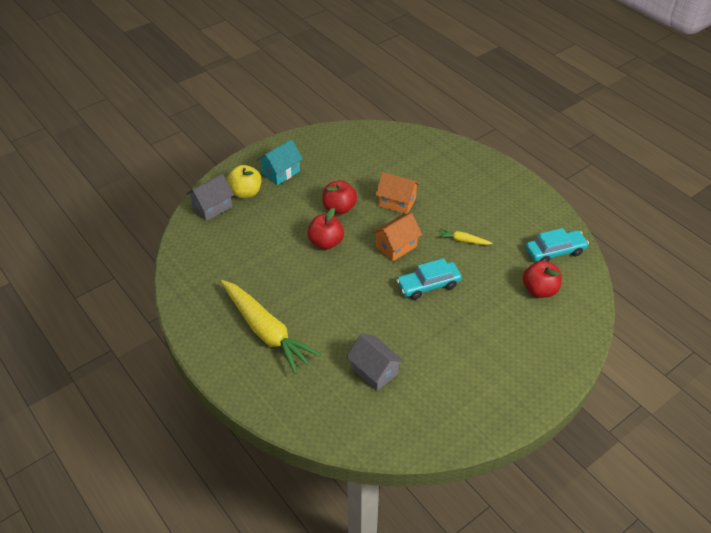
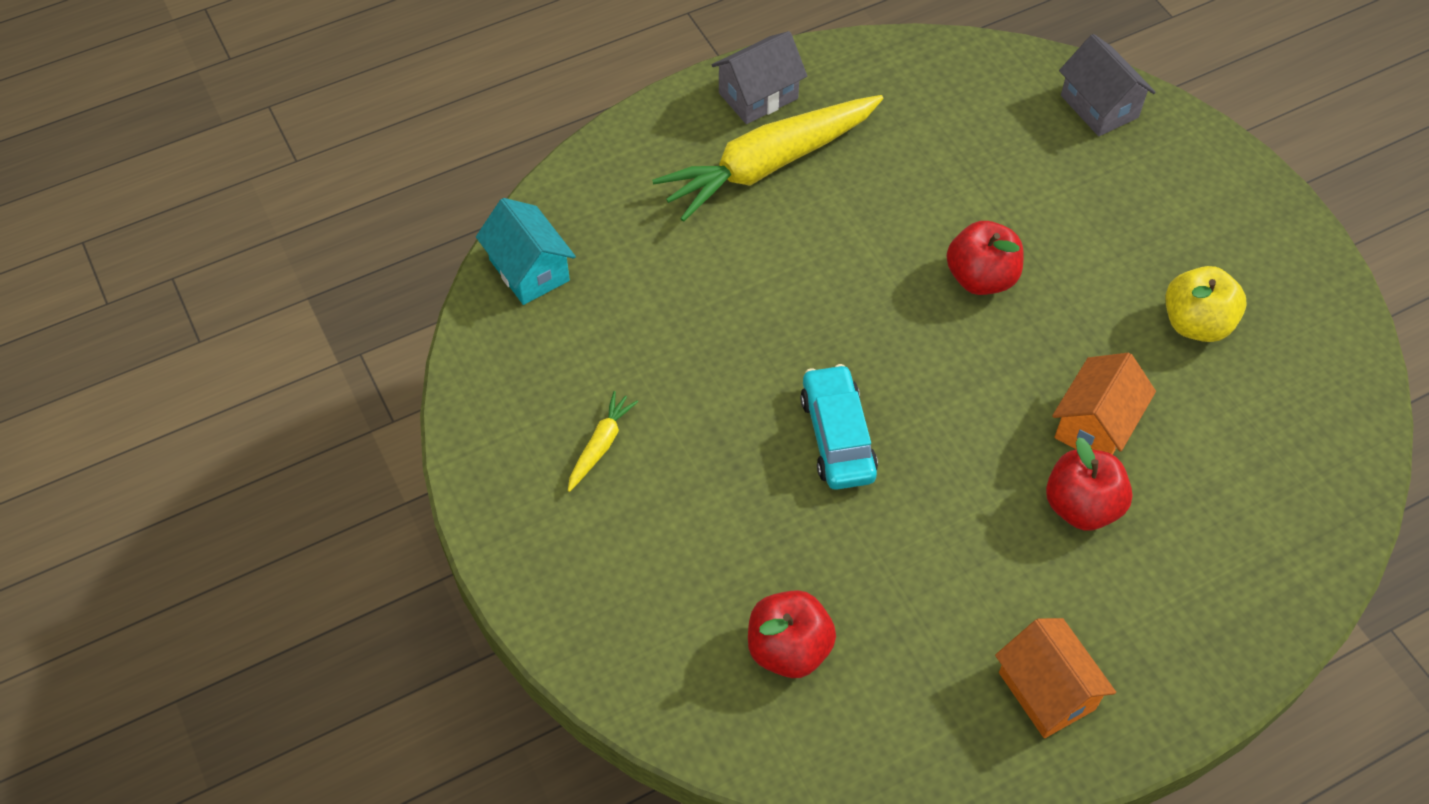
camera: 100 degrees right, 10 degrees up
(246, 193) = (1140, 161): yellow apple -> yellow apple (1196, 323)
(281, 172) = (1204, 224): turquoise house -> turquoise house (529, 270)
(339, 208) = (1082, 314): red apple -> red apple (1081, 506)
(374, 371) = (646, 310): grey house -> grey house (758, 96)
(396, 246) = (955, 399): orange house -> orange house (1046, 691)
(463, 240) = (959, 531): yellow carrot -> yellow carrot (600, 445)
(555, 251) = (902, 720): turquoise car -> none

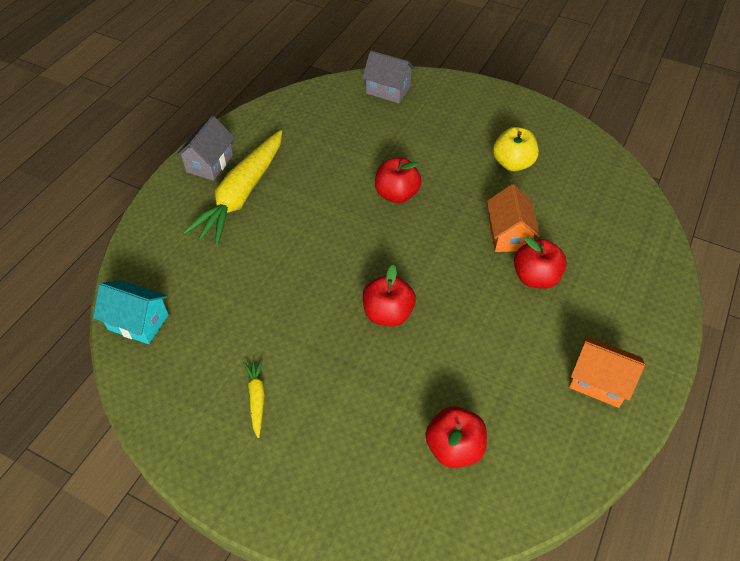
camera: 35 degrees left, 5 degrees down
(837, 436) = (388, 314): turquoise car -> red apple

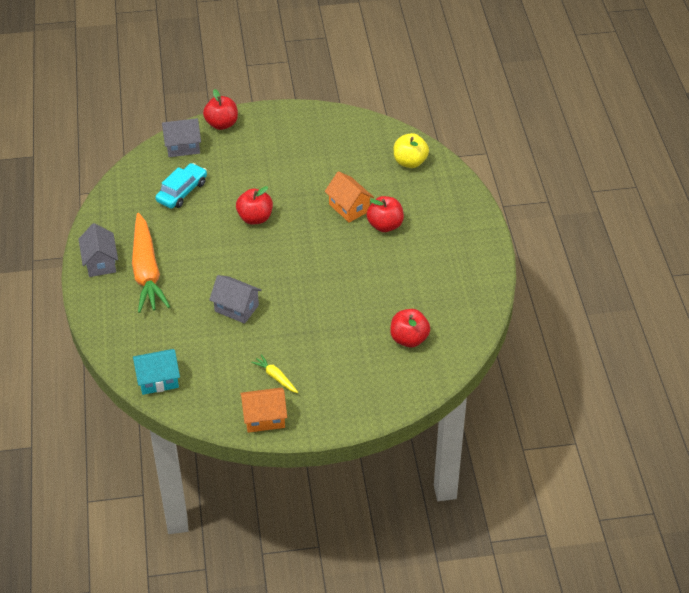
camera: 35 degrees left, 5 degrees down
(242, 194) = (146, 271): yellow carrot -> orange carrot
(290, 285) = (236, 308): none -> grey house
(348, 132) = (182, 192): none -> turquoise car
(388, 314) = (313, 292): red apple -> red apple (222, 124)
(512, 163) = (315, 159): yellow apple -> yellow apple (410, 162)
(598, 381) = (461, 264): orange house -> orange house (264, 418)

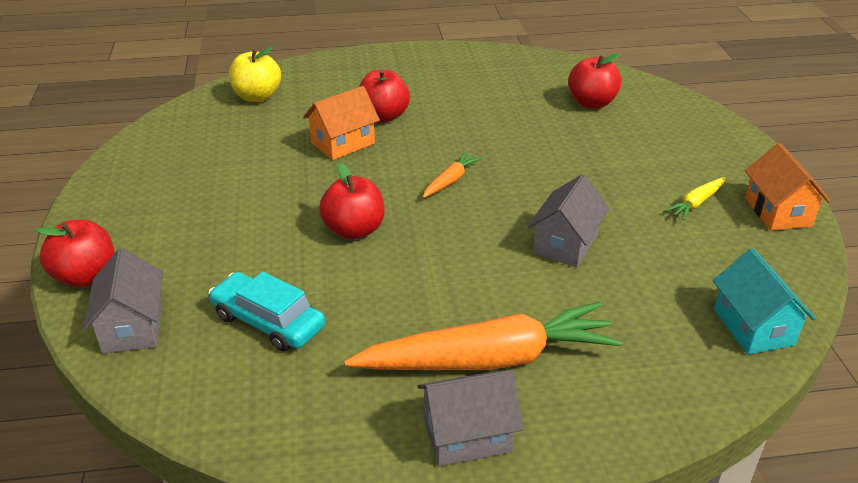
camera: 90 degrees left, 10 degrees down
(304, 259) = (450, 181): none -> orange carrot

